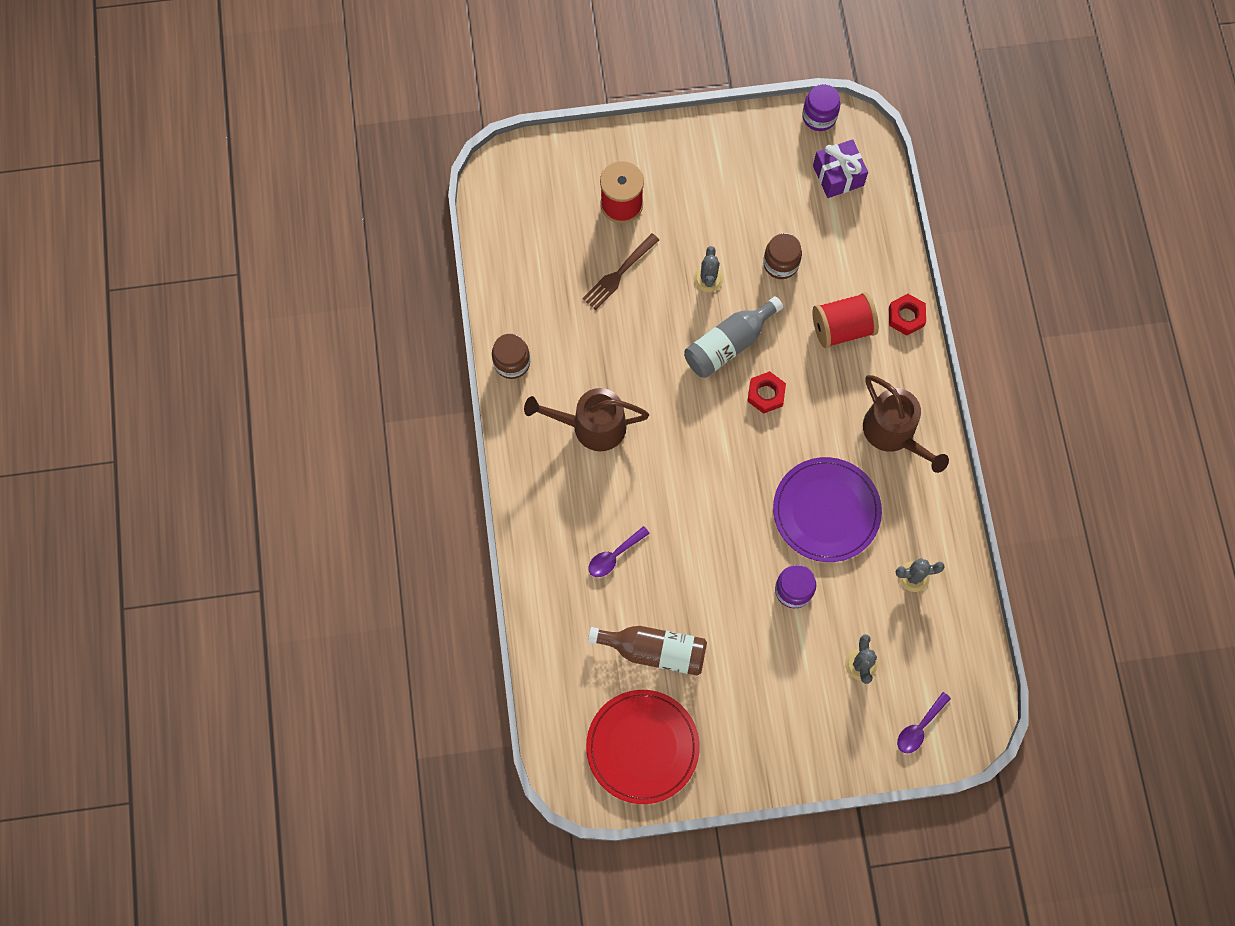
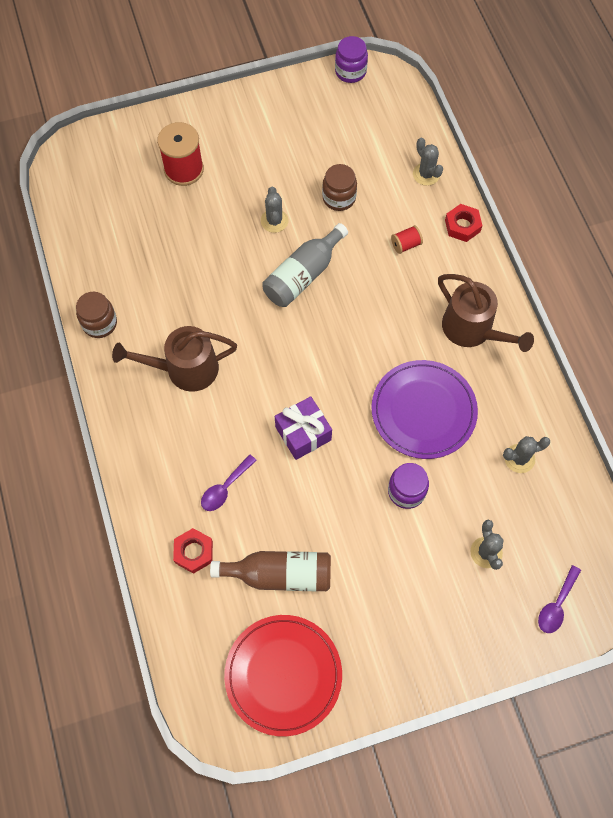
camera: 10 degrees left, 5 degrees down
(619, 273) = (190, 228): brown fork -> none
(766, 394) = (346, 314): red nut -> red nut (193, 552)
(838, 175) = (376, 117): purple gift -> purple gift (303, 433)
(842, 328) = (406, 245): red spool -> red spool, size x0.50
(879, 251) = (426, 174): none -> grey cactus

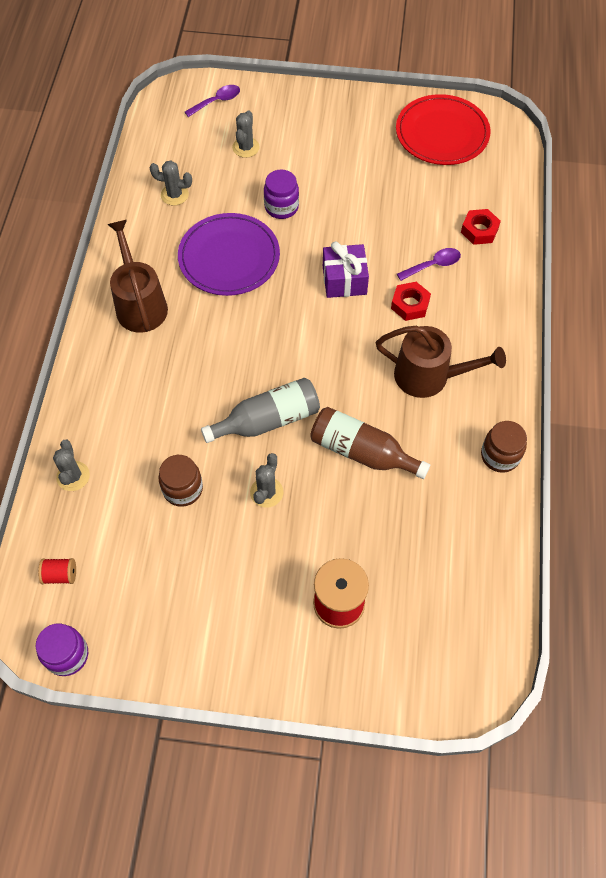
camera: 155 degrees left, 5 degrees down
(279, 574) = (415, 191): brown bottle -> brown bottle (362, 452)
(406, 245) = (146, 408): red spool -> red spool (60, 575)
(462, 226) = (77, 404): red nut -> red nut (410, 304)

